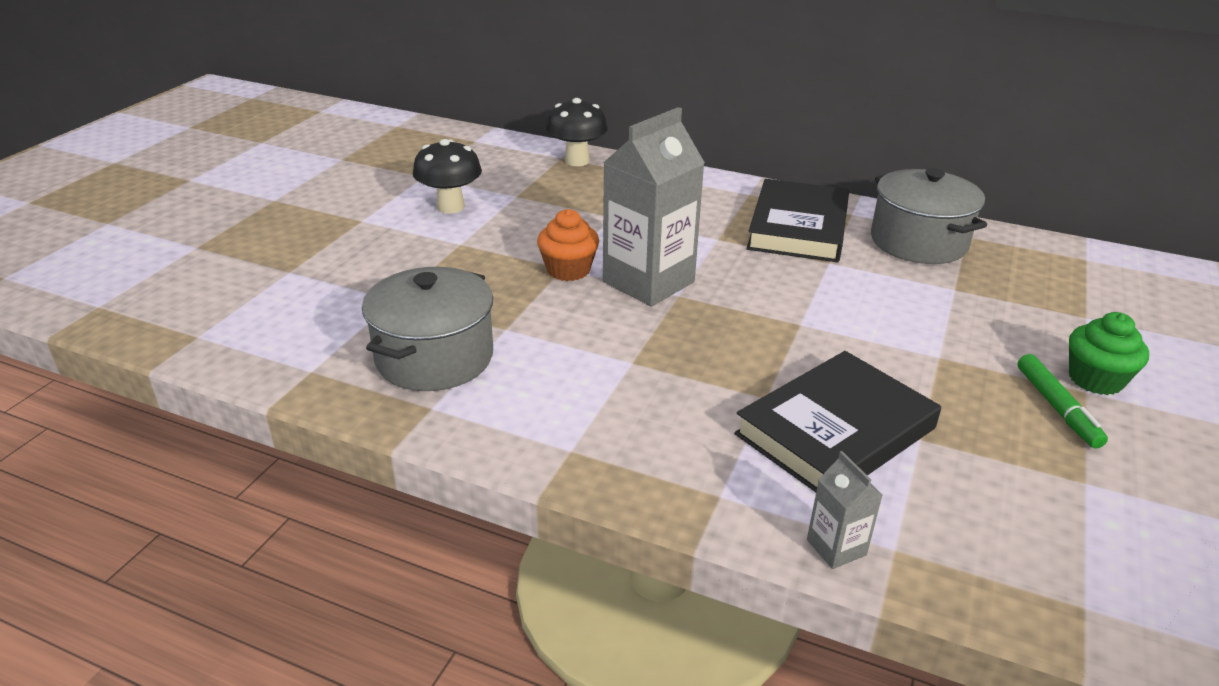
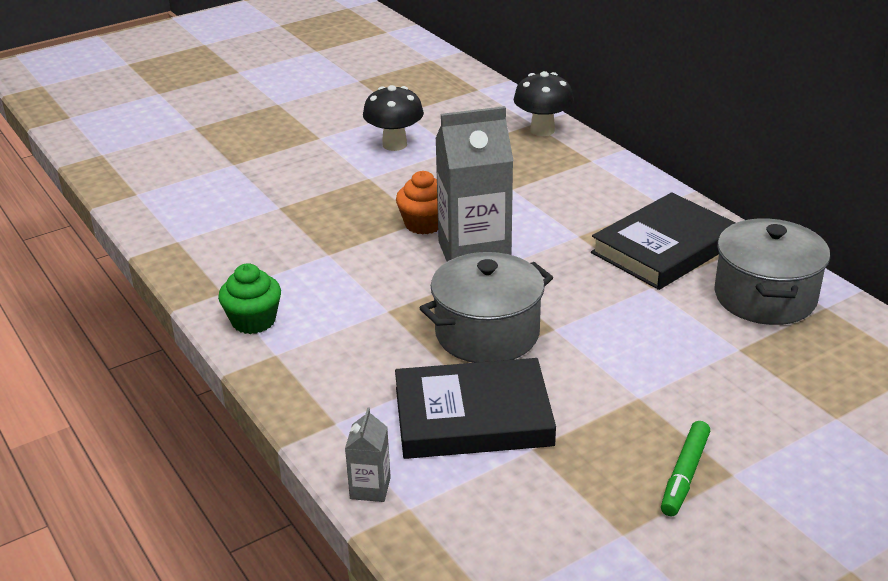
camera: 35 degrees right, 0 degrees up
(434, 357) = (259, 259): grey pot -> grey pot (487, 333)
(1095, 379) = (758, 469): green cupcake -> green cupcake (253, 321)

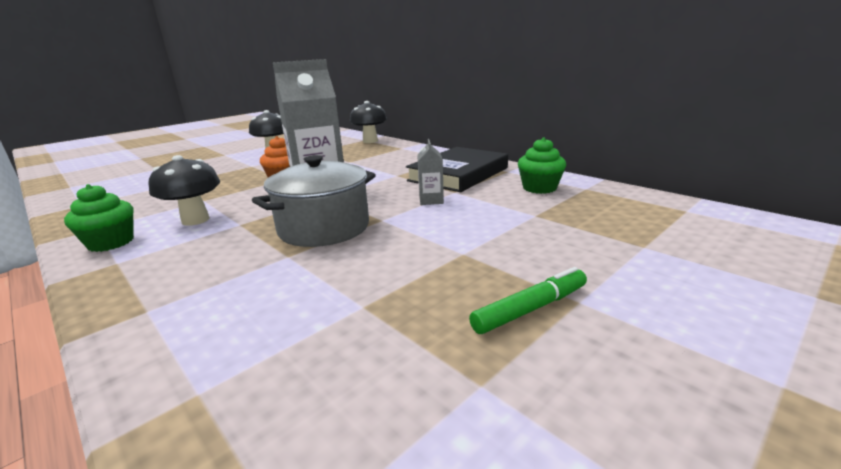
camera: 10 degrees left, 10 degrees down
(333, 295) = (195, 220): none -> black mushroom
(370, 488) = (154, 375): grey carton -> grey carton (431, 200)
(473, 416) = (301, 286): black book -> none
(685, 475) = (530, 309): green marker -> green marker turned 135 degrees counterclockwise
(765, 297) = (539, 188): grey pot -> green cupcake

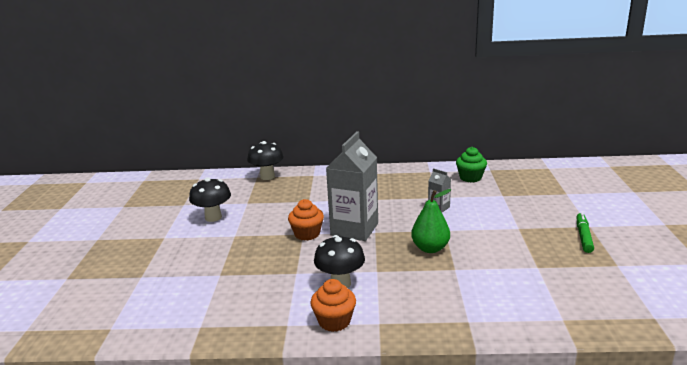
camera: 45 degrees left, 0 degrees up
(111, 242) = (334, 321): green cupcake -> orange cupcake
(324, 228) = (430, 248): grey pot -> green pear
(458, 174) = (409, 184): black book -> none

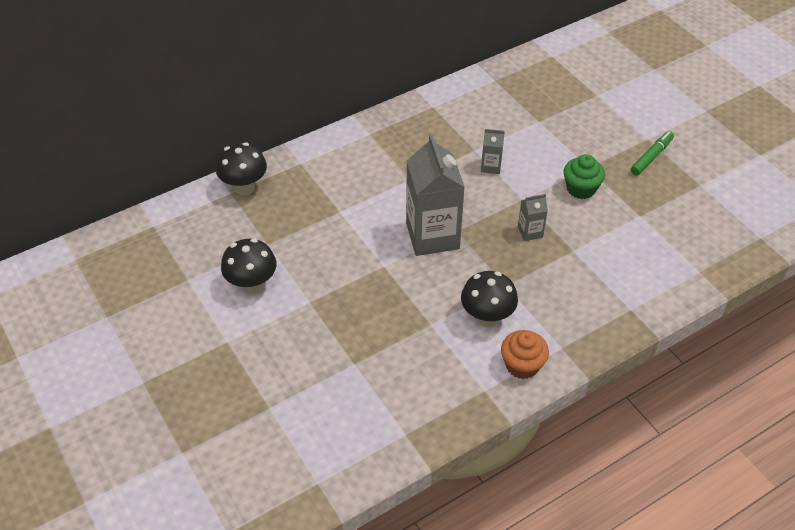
camera: 35 degrees left, 25 degrees up
(307, 234) = (389, 264): orange cupcake -> none
(430, 248) = (530, 232): green pear -> grey carton
(470, 177) = (485, 102): green cupcake -> green cupcake (581, 189)
(583, 236) = (651, 157): green marker -> green marker turned 60 degrees clockwise

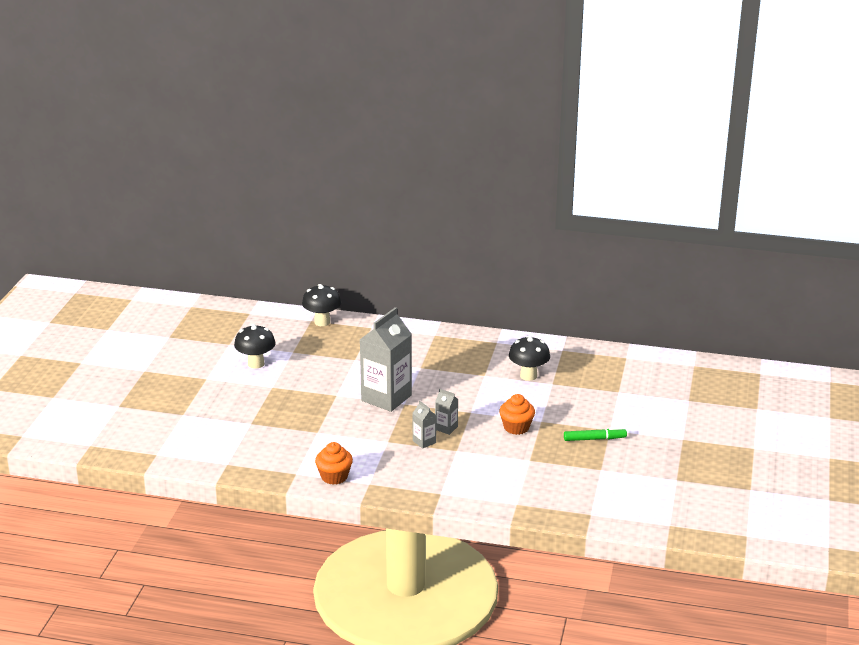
camera: 45 degrees right, 20 degrees down
(487, 318) = (351, 447): black mushroom -> black mushroom (528, 376)
(491, 166) = (479, 387): grey carton -> grey carton (424, 442)
(581, 189) = (516, 427): green cupcake -> orange cupcake

